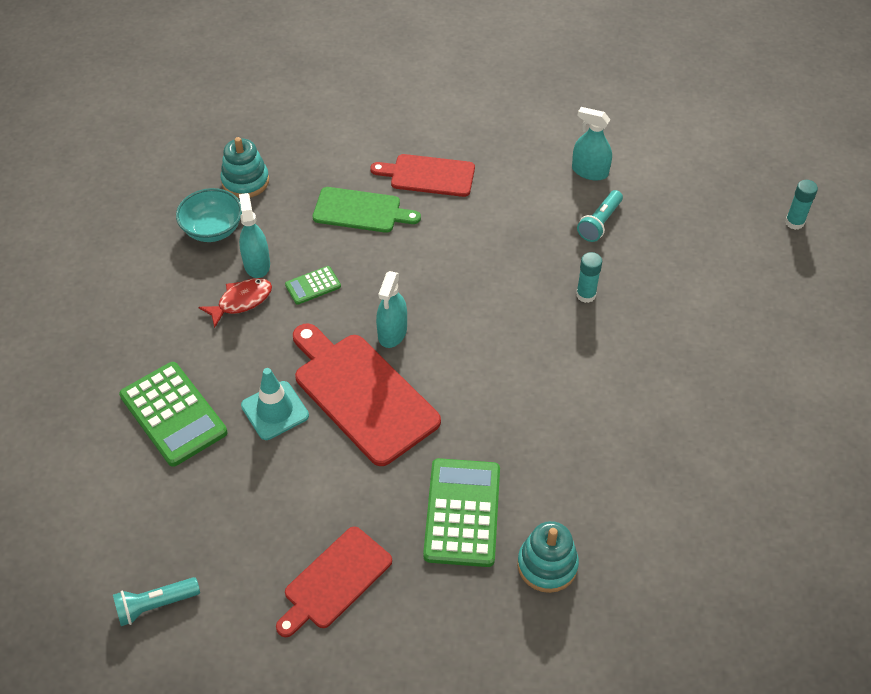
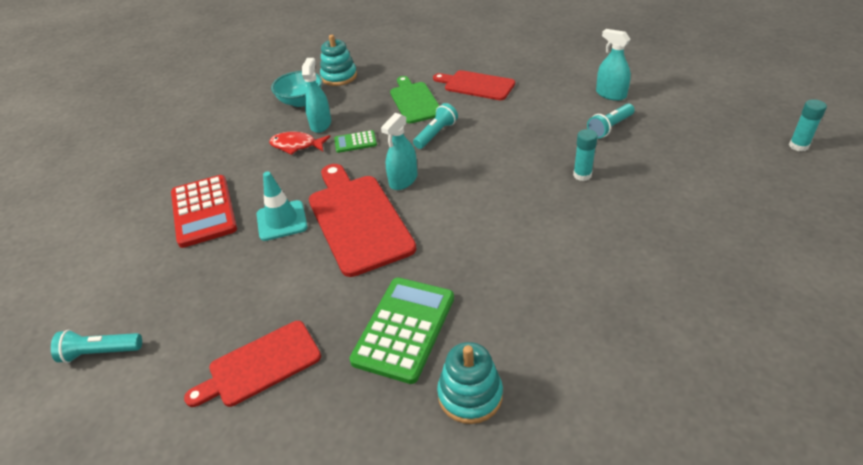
camera: 20 degrees right, 10 degrees down
(173, 414) = (204, 211): green calculator -> red calculator
(241, 301) = (296, 145): red fish -> red fish turned 150 degrees counterclockwise
(361, 211) = (414, 101): green cutting board -> green cutting board turned 135 degrees counterclockwise
(406, 260) = (436, 134): none -> turquoise flashlight

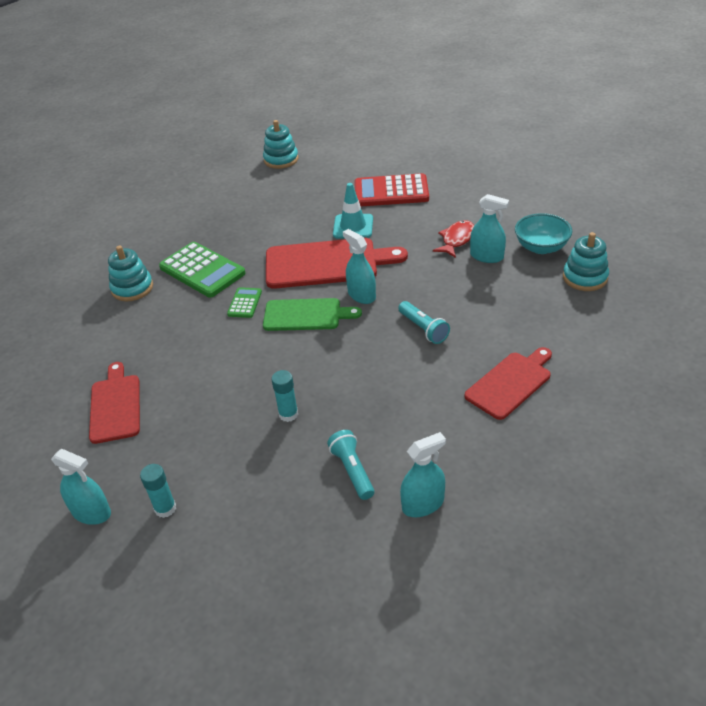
camera: 110 degrees right, 0 degrees up
(100, 352) = (281, 160): turquoise flashlight -> turquoise stacking toy
(260, 365) = (223, 213): red cutting board -> red cutting board (115, 405)
(355, 142) = (441, 274): green calculator -> green calculator (244, 303)
(414, 101) = (499, 326): green cutting board -> green cutting board (306, 315)
(784, 250) = (91, 512): none -> turquoise spray bottle
(798, 146) = (202, 642): turquoise glue stick -> turquoise glue stick (165, 508)

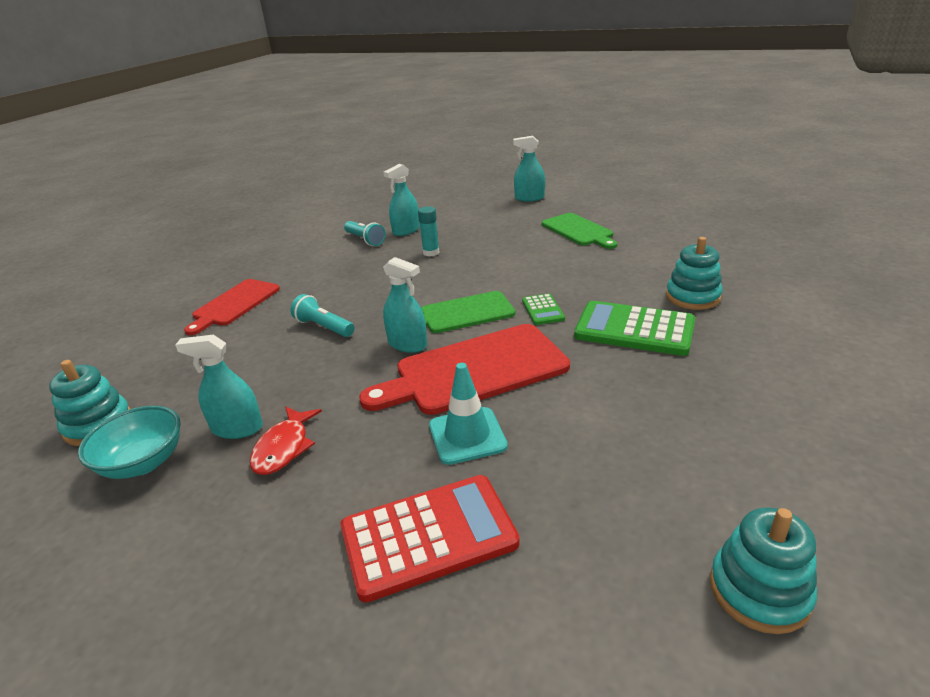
camera: 160 degrees right, 10 degrees down
(115, 405) = (578, 231): red cutting board -> green cutting board
(165, 508) = (483, 207): turquoise glue stick -> none
(423, 504) = (311, 238): turquoise spray bottle -> turquoise spray bottle (406, 230)

